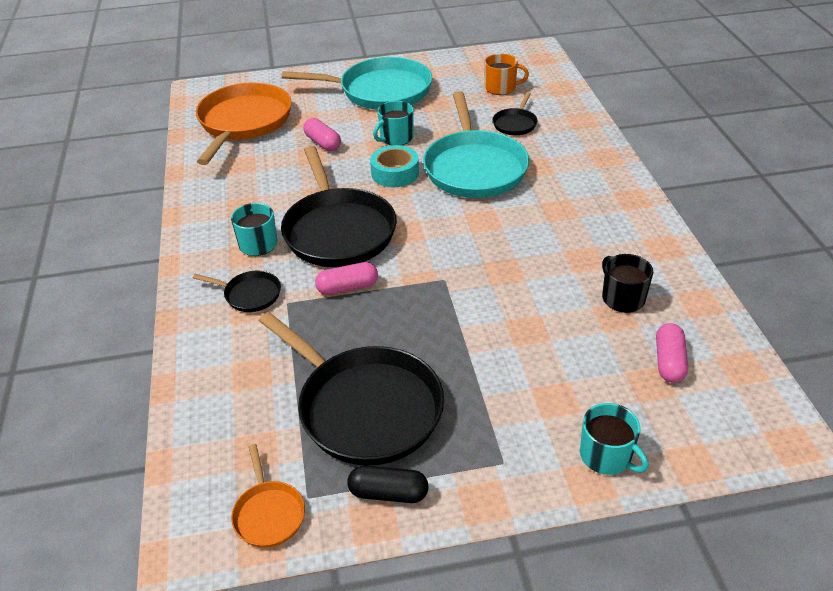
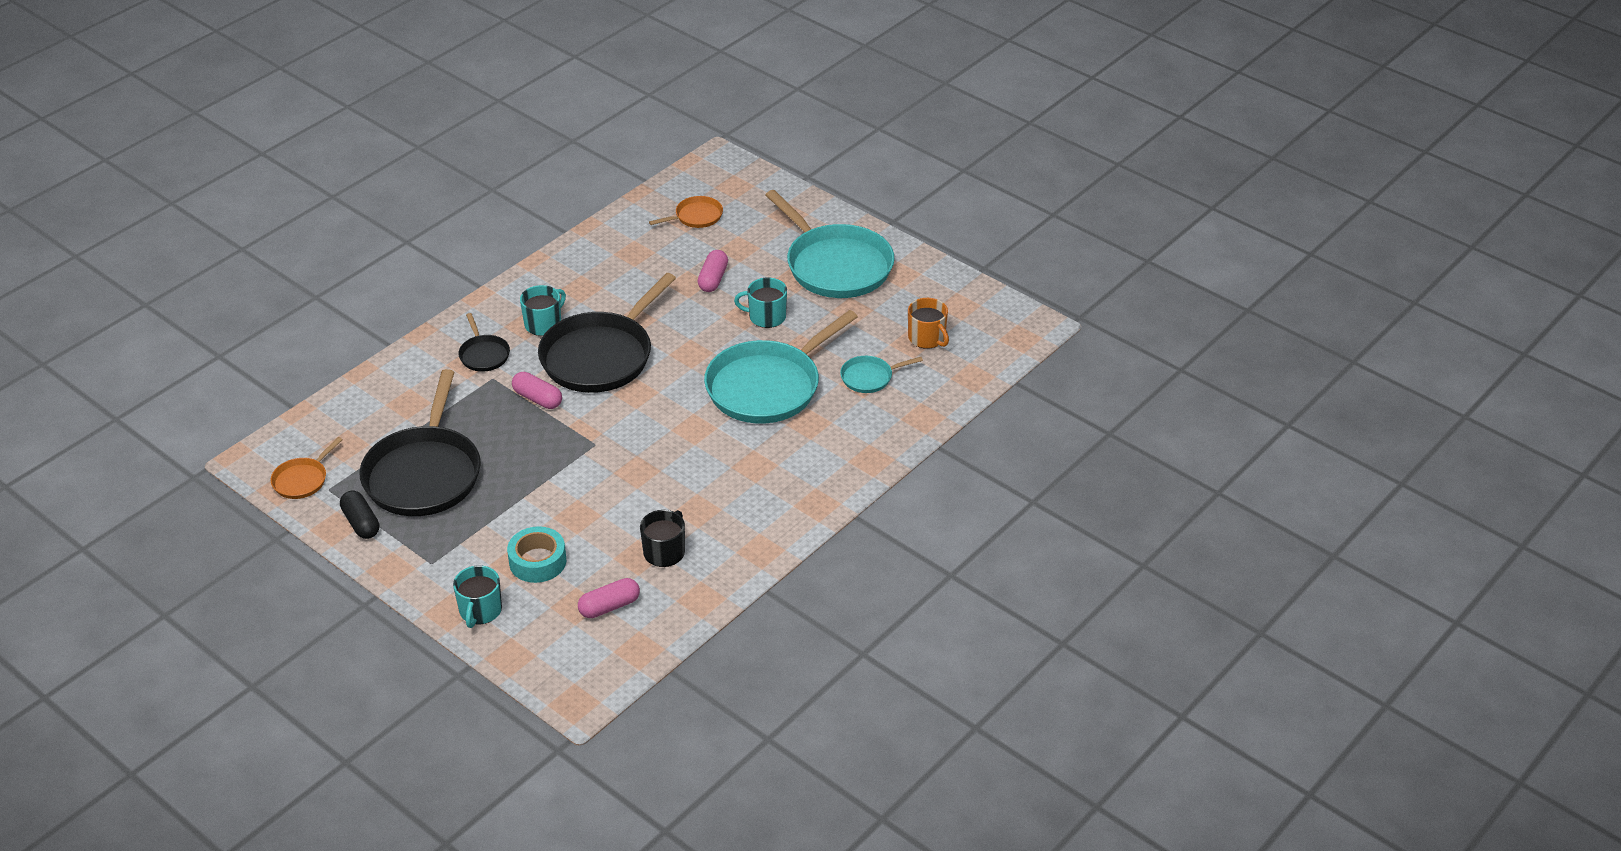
camera: 50 degrees right, 0 degrees up
(244, 122) = (696, 216): orange pan -> orange pan, size x0.46
(395, 173) = (711, 345): turquoise tape -> turquoise tape (537, 561)
(515, 124) = (869, 377): black pan -> turquoise pan

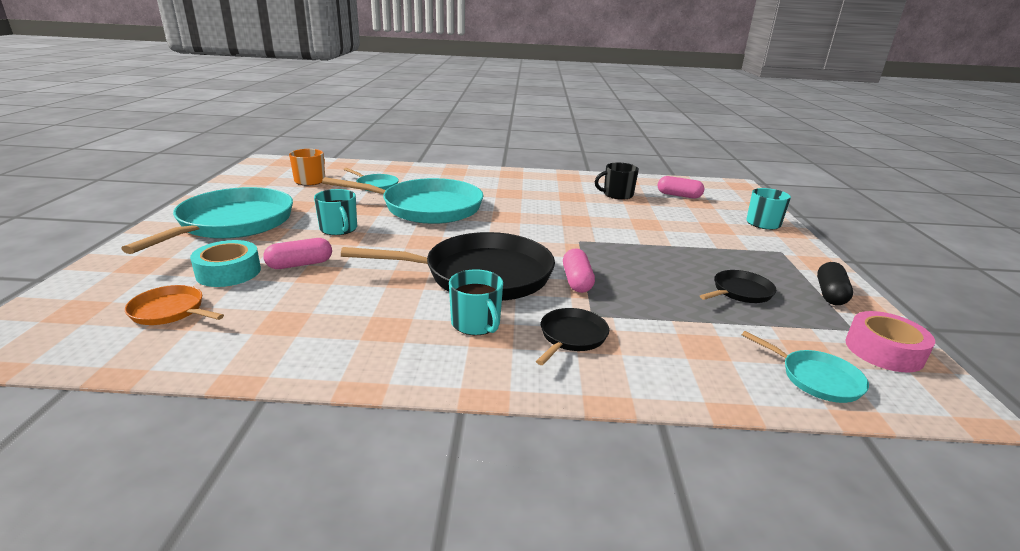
camera: 130 degrees left, 15 degrees down
(302, 480) = (884, 351): orange pan -> pink tape
(331, 424) = (816, 379): none -> turquoise pan
(424, 474) = (740, 292): black pan -> black pan, size x0.46
(537, 561) = (700, 222): turquoise tape -> turquoise tape (228, 272)
(544, 324) = (476, 323): turquoise mug -> turquoise mug turned 120 degrees counterclockwise

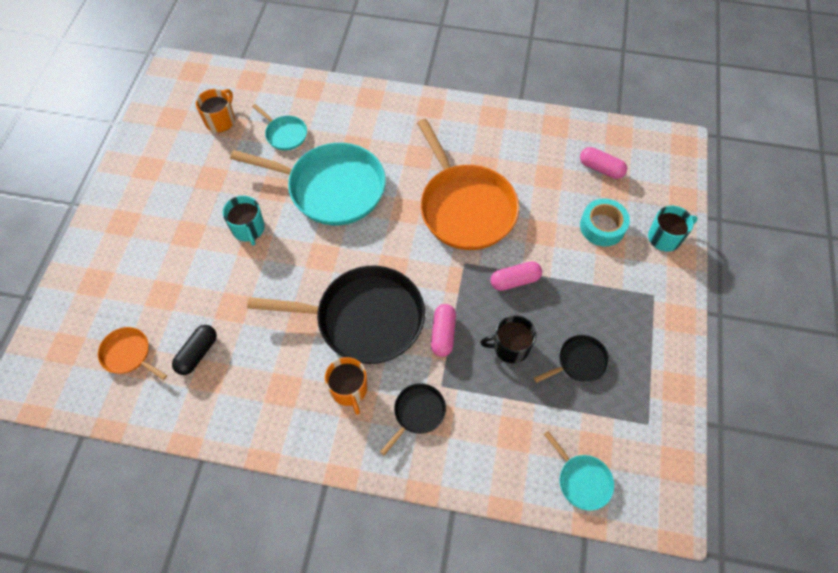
camera: 10 degrees right, 35 degrees up
(228, 272) = (162, 300): turquoise tape -> turquoise tape (602, 227)
(233, 223) = (156, 213): turquoise pan -> none
(300, 264) = (217, 291): pink capsule -> pink capsule (515, 281)
(476, 323) = (349, 389): turquoise mug -> orange mug
(565, 214) = (465, 207): none -> orange pan
(617, 195) = (533, 164): black mug -> black mug (510, 347)
(830, 294) = (659, 371): black capsule -> black capsule (197, 353)
(884, 351) = (655, 453): pink tape -> none

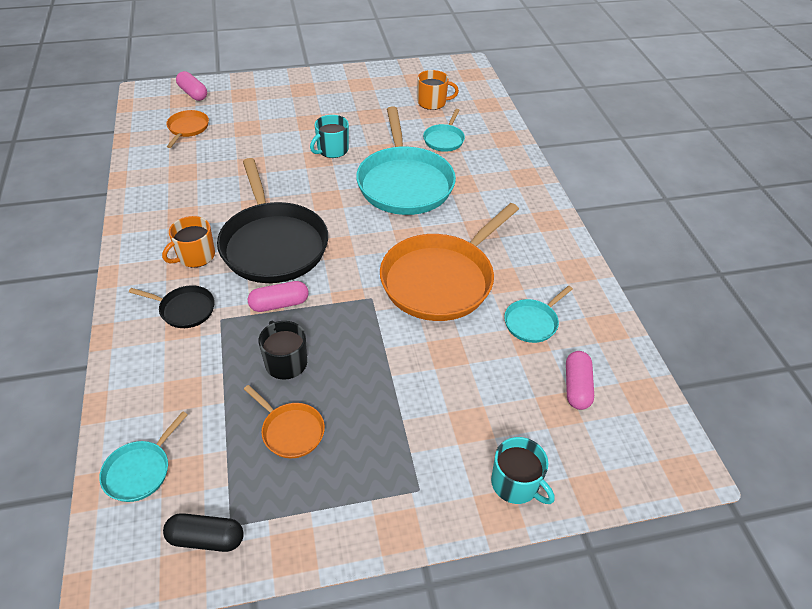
camera: 65 degrees right, 15 degrees down
(197, 353) = (200, 160): black capsule -> black capsule (206, 539)
(515, 281) = (370, 345): pink capsule -> pink capsule (193, 93)
(533, 167) = (532, 322): none -> turquoise pan
(579, 362) = (291, 431): black pan -> orange pan
(602, 227) = (490, 409): turquoise tape -> none

